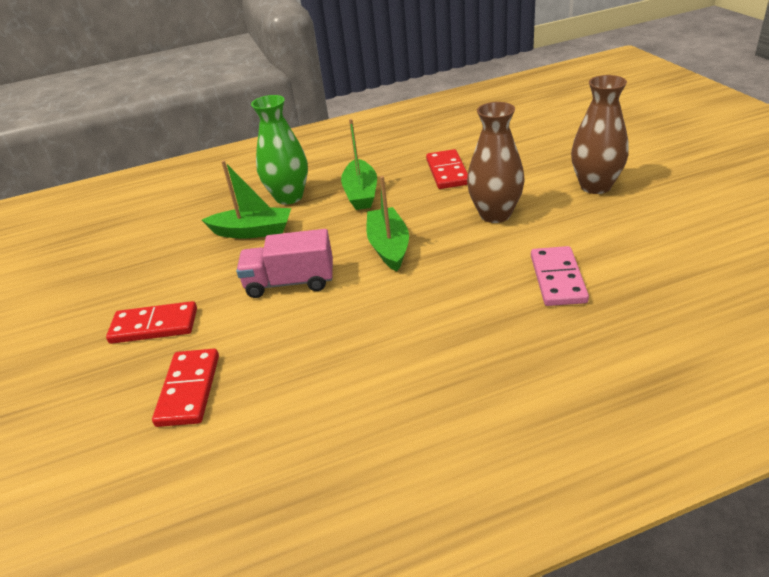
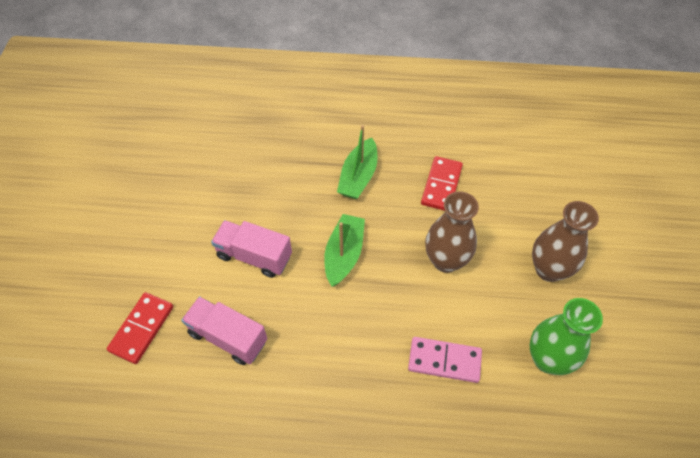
camera: 20 degrees right, 20 degrees up
(154, 326) = (145, 251): red domino -> none
(252, 231) = (255, 181): green boat -> none
(289, 197) = (302, 151): green vase -> green vase (548, 359)
(304, 354) = (228, 337): none -> pink truck
(557, 279) = (444, 360): pink domino -> pink domino turned 75 degrees clockwise

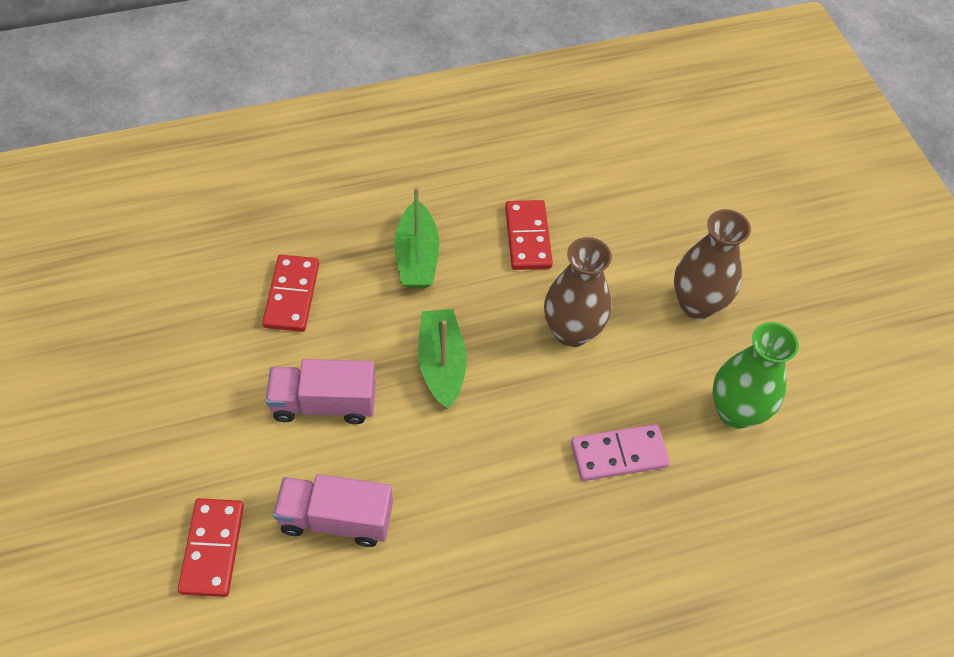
camera: 25 degrees left, 0 degrees up
(265, 178) = (292, 295): none -> red domino

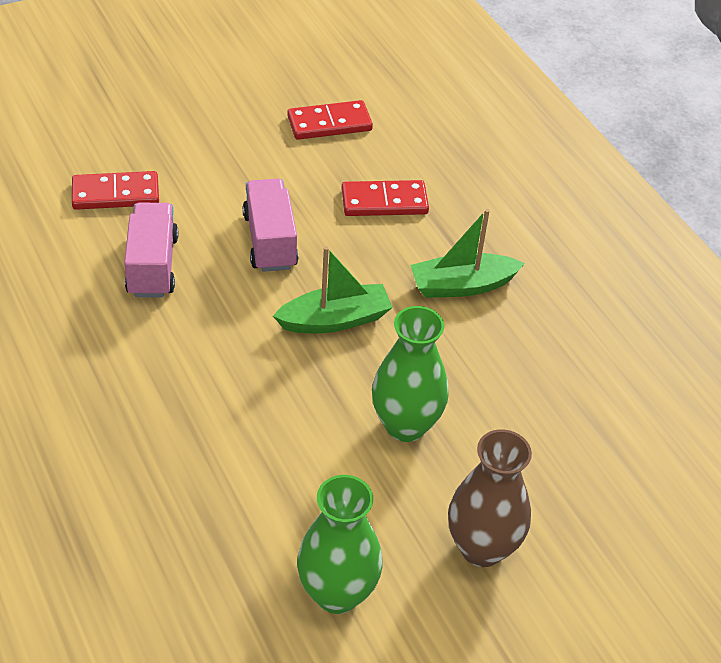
camera: 80 degrees right, 10 degrees down
(527, 237) = (522, 375): red domino -> red domino (329, 123)
(571, 331) = (405, 425): brown vase -> green vase
(619, 454) = (258, 478): pink domino -> none

